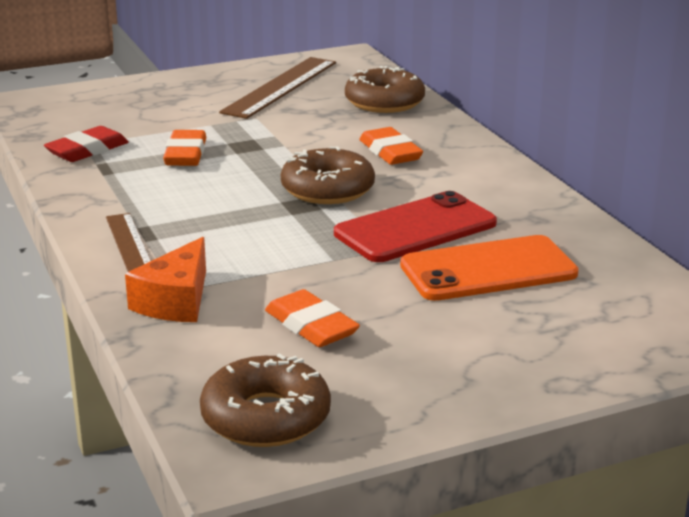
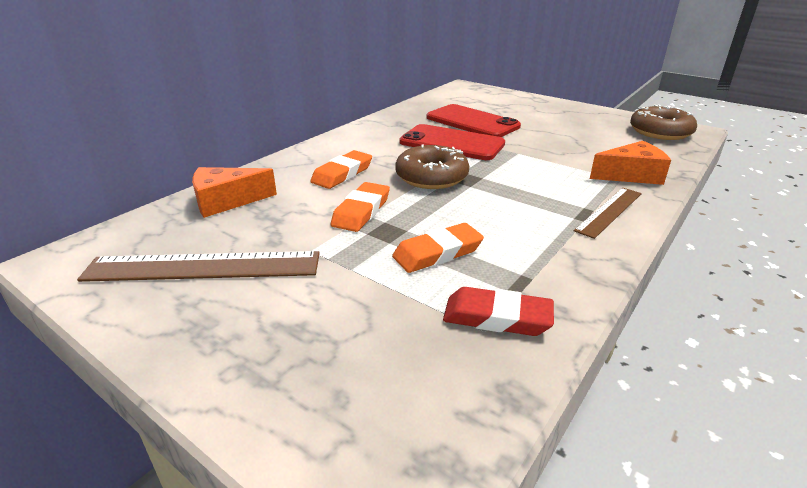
camera: 120 degrees left, 5 degrees up
(311, 325) = (586, 141): orange eraser -> orange eraser (361, 211)
(384, 102) = (226, 201): brown donut -> orange cheese
(488, 270) = (472, 122): orange phone -> red phone

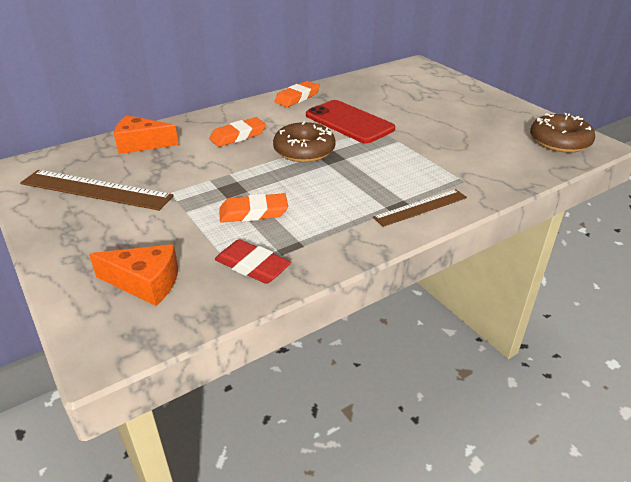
camera: 20 degrees right, 5 degrees up
(361, 211) = (227, 169): orange eraser -> orange eraser (297, 97)
(472, 122) = (387, 104): red phone -> none
(631, 175) = (478, 179): orange cheese -> orange cheese (145, 283)

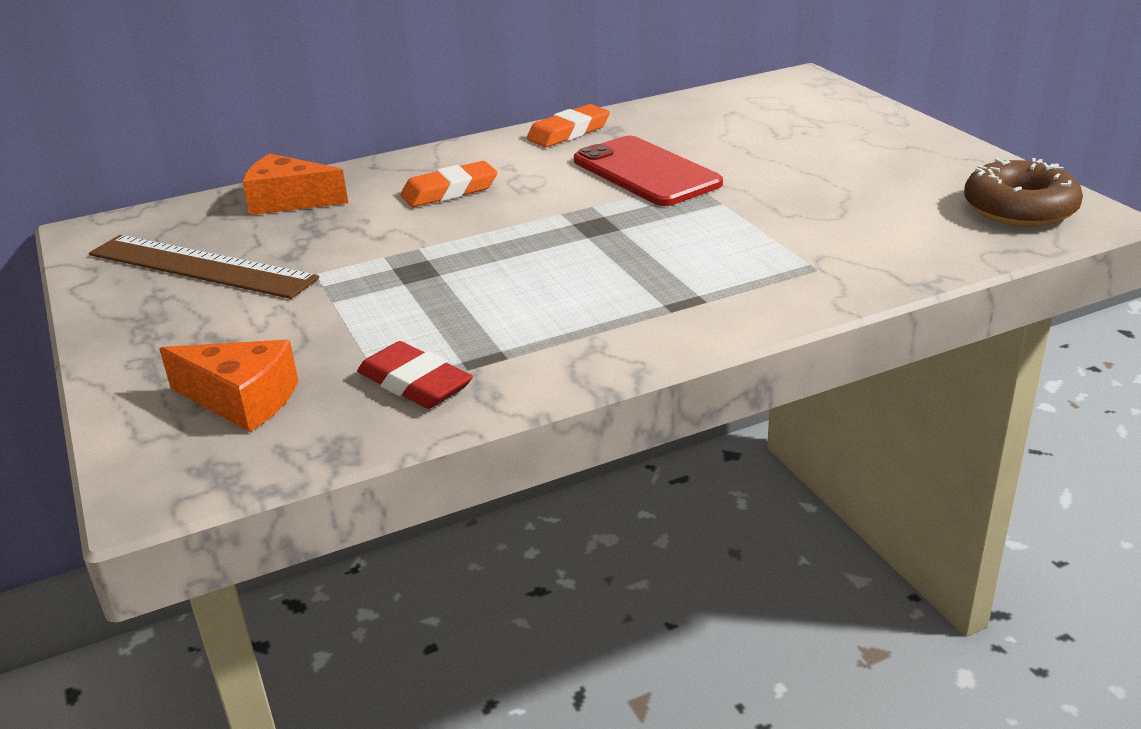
camera: 10 degrees right, 5 degrees down
(253, 212) = (440, 306): orange eraser -> none
(304, 150) = (553, 215): brown donut -> none
(421, 207) = (724, 307): brown ruler -> none

